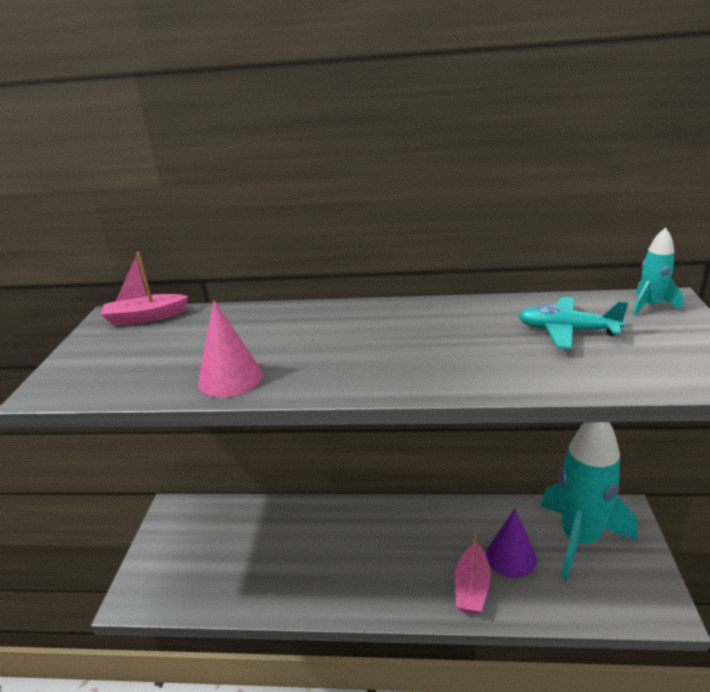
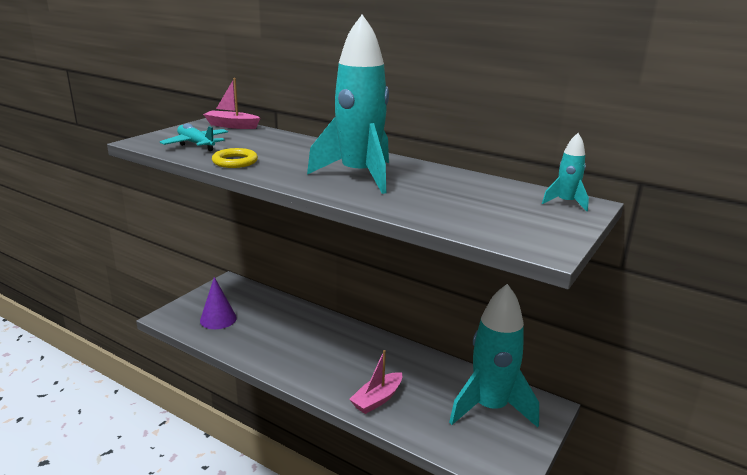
camera: 25 degrees right, 5 degrees down
(230, 378) = (235, 161): pink cone -> yellow ring
(409, 345) = (359, 176): none -> turquoise rocket
(511, 556) = (424, 395): purple cone -> purple cone (218, 319)
(567, 331) = (476, 197): turquoise plane -> turquoise plane (196, 144)

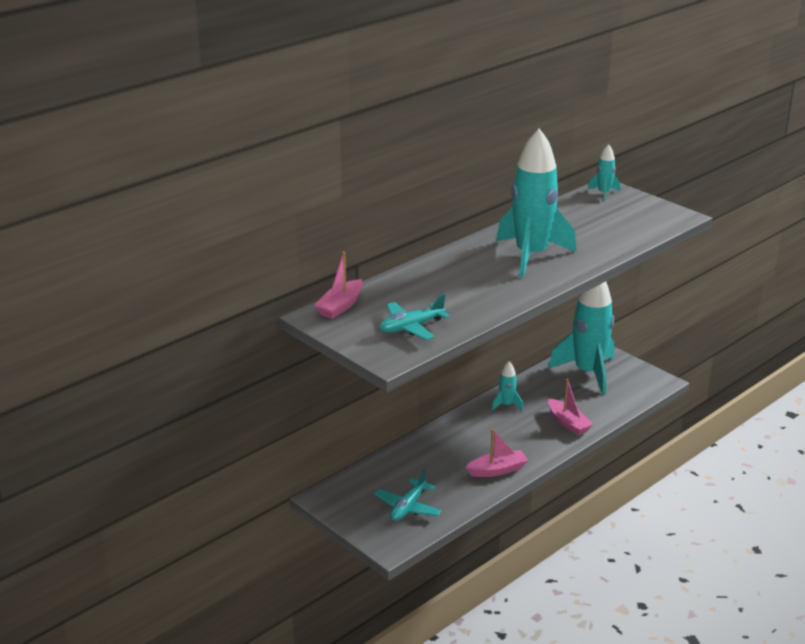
camera: 75 degrees left, 5 degrees up
(218, 319) = (408, 507): purple cone -> turquoise plane
(235, 161) = (478, 308): yellow ring -> none
(279, 359) = (497, 470): none -> pink boat
(394, 355) = (506, 405): none -> turquoise rocket

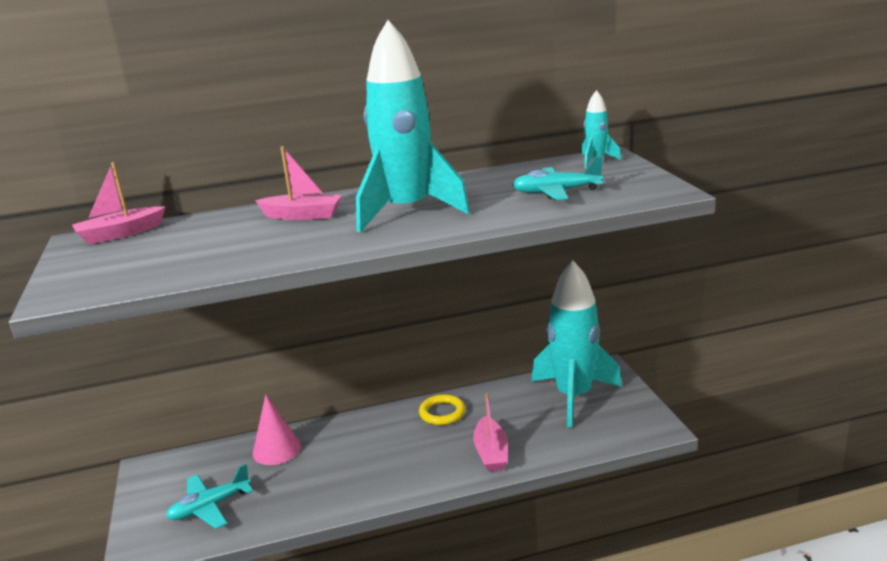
camera: 30 degrees right, 5 degrees down
(410, 459) = (276, 449): none -> pink cone
(411, 327) = (144, 266): turquoise plane -> turquoise plane (556, 192)
(497, 470) = (351, 490): pink boat -> pink boat (302, 215)
(506, 405) = (442, 413): turquoise rocket -> yellow ring

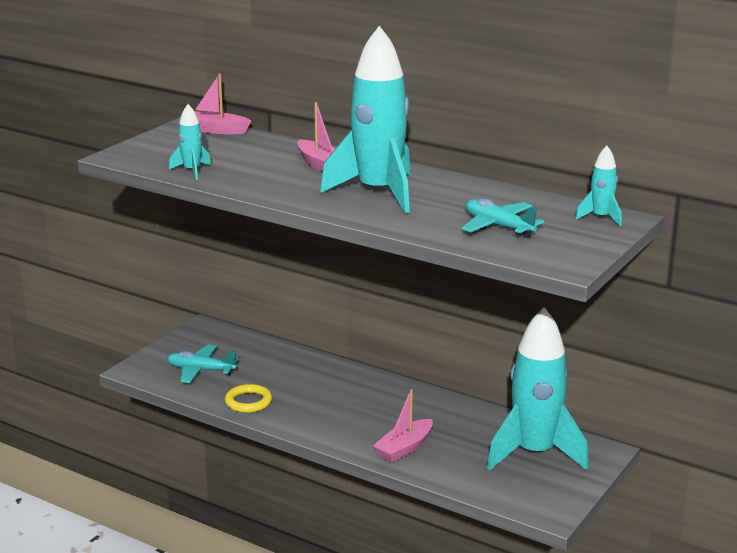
camera: 45 degrees right, 0 degrees up
(185, 270) = (192, 171): none -> turquoise rocket
(276, 449) = (285, 361): pink cone -> none
(442, 413) = (422, 404): yellow ring -> yellow ring (248, 402)

